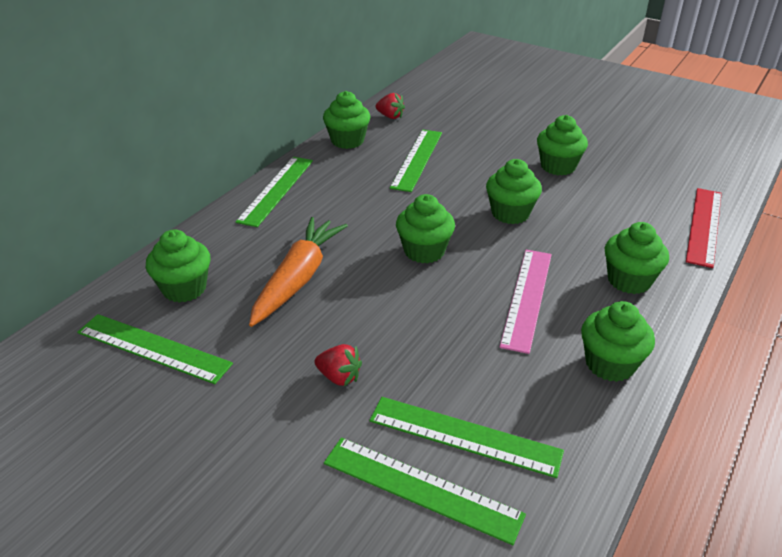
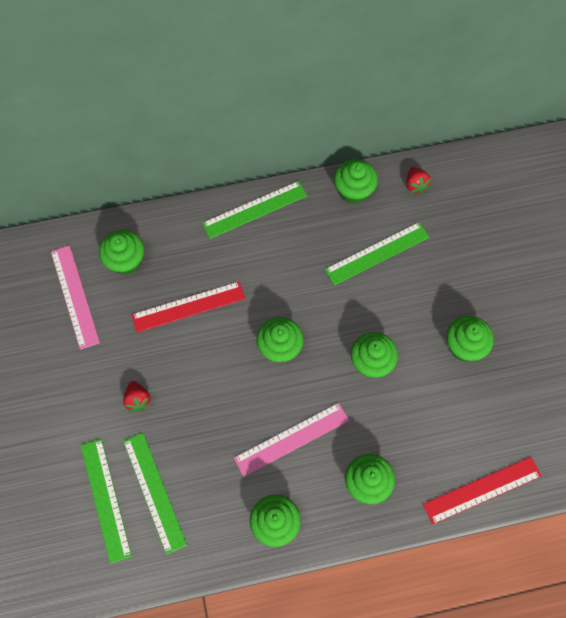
camera: 45 degrees right, 30 degrees up
(153, 348) = (75, 296): green ruler -> pink ruler
(298, 279) = (188, 307): orange carrot -> red ruler

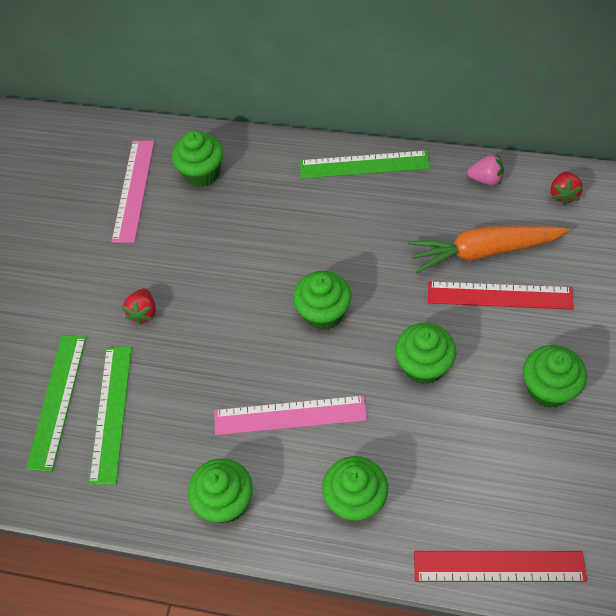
camera: 30 degrees right, 10 degrees down
(188, 307) = (244, 238): red ruler -> red ruler (499, 295)
(353, 191) = (486, 179): green cupcake -> pink strawberry
(377, 253) = (484, 251): green ruler -> orange carrot

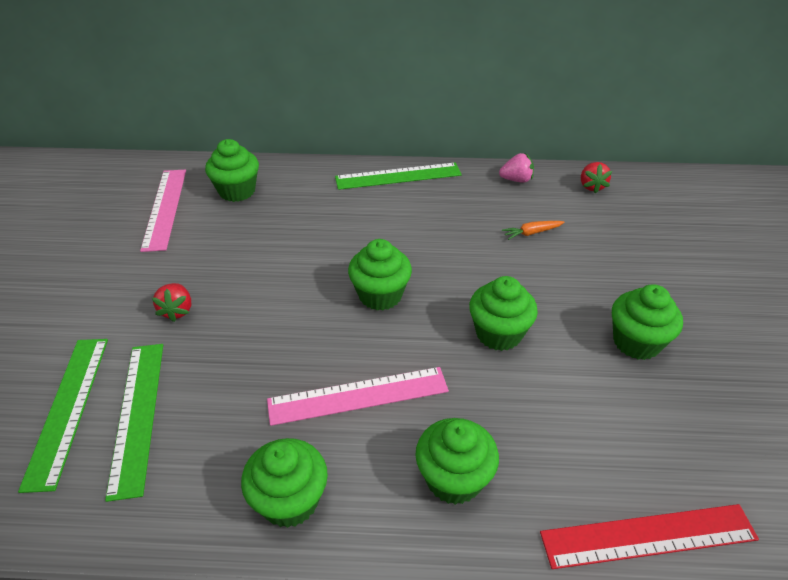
camera: 15 degrees left, 15 degrees down
(484, 251) = (532, 233): orange carrot -> orange carrot, size x0.41
(499, 295) = (558, 266): red ruler -> none

